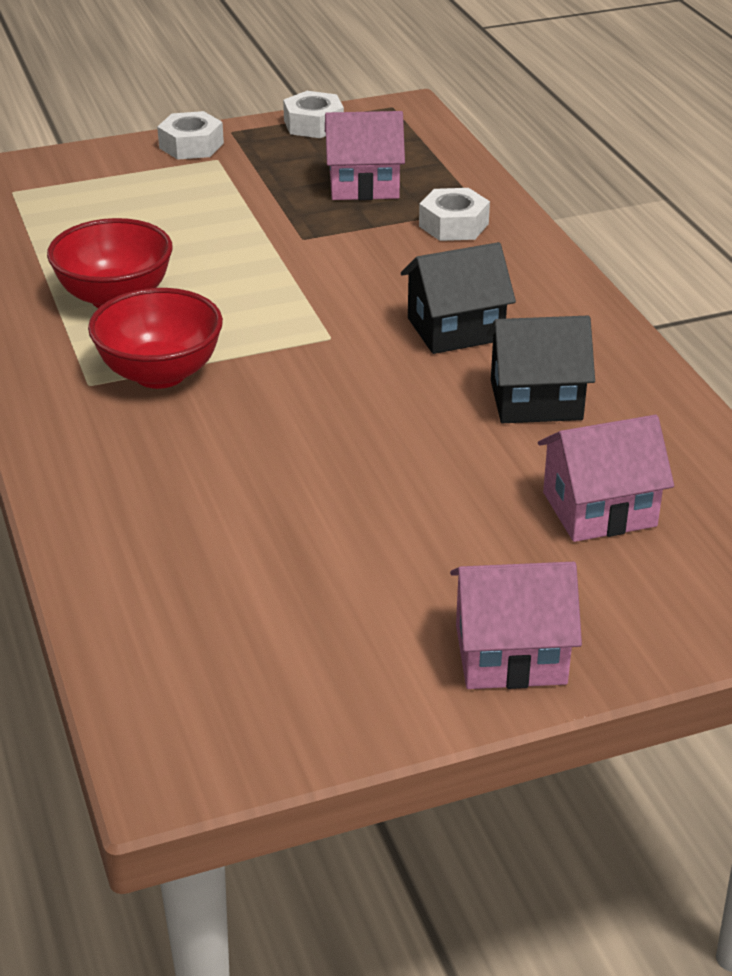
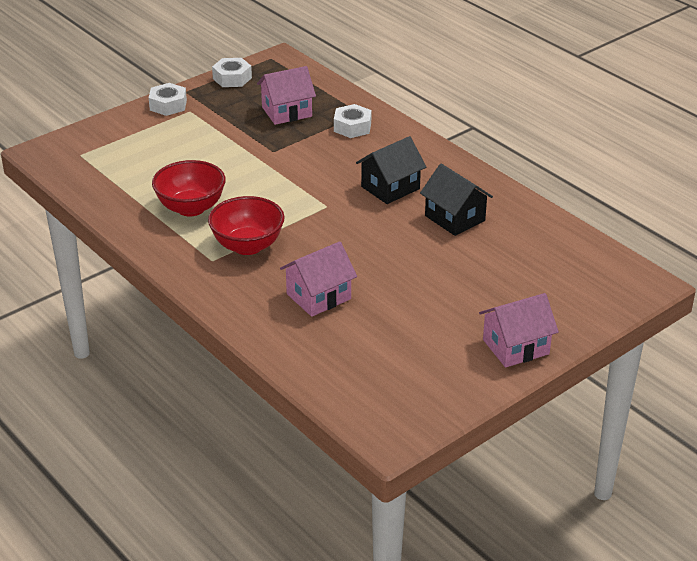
camera: 20 degrees left, 0 degrees up
(536, 400) = (454, 218): black house -> black house turned 75 degrees clockwise
(599, 509) = (517, 267): pink house -> pink house (318, 296)

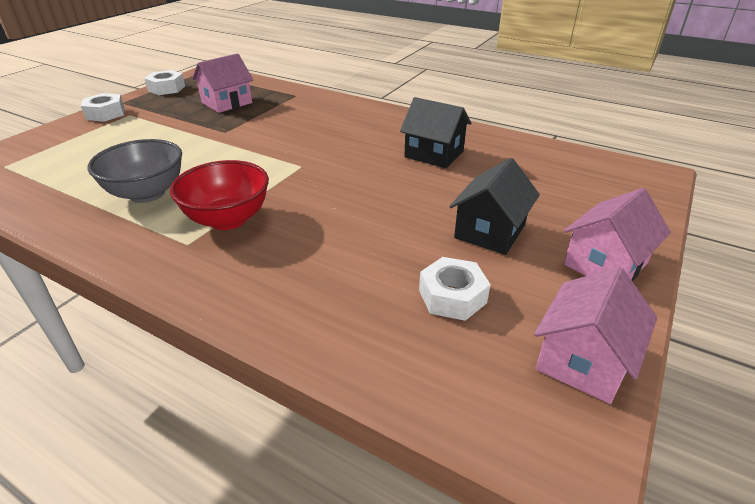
camera: 20 degrees left, 0 degrees up
(191, 208) = (147, 193): red bowl -> grey bowl
(318, 296) = (340, 258): pink house -> pink house (583, 360)
(352, 127) = (293, 104): white nut -> white nut (452, 296)
(390, 188) = (356, 141): black house -> black house (490, 231)

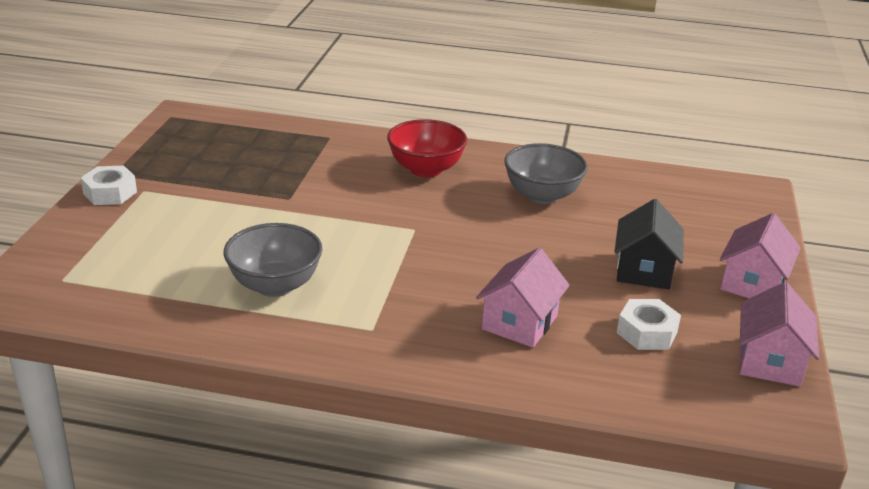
camera: 20 degrees left, 5 degrees down
(166, 88) = (152, 146): white nut -> none
(227, 103) = (254, 158): pink house -> pink house (520, 322)
(228, 219) = (389, 298): red bowl -> red bowl (426, 169)
(434, 154) = (542, 196): black house -> grey bowl

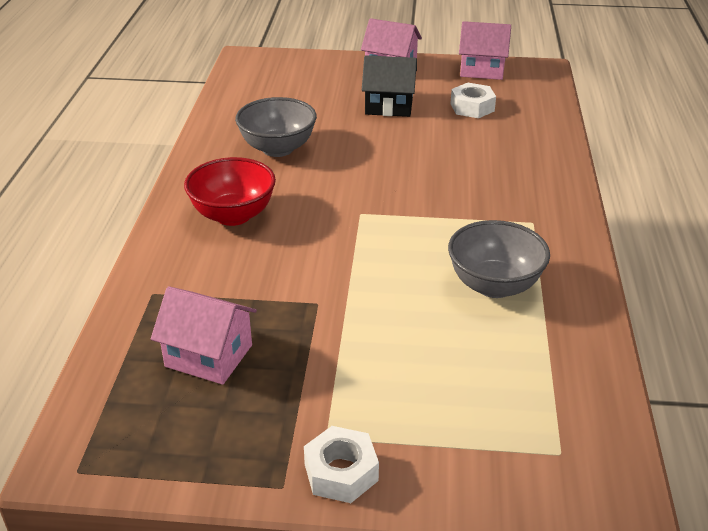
camera: 95 degrees left, 5 degrees up
(520, 322) = (486, 155): pink house -> pink house (209, 356)

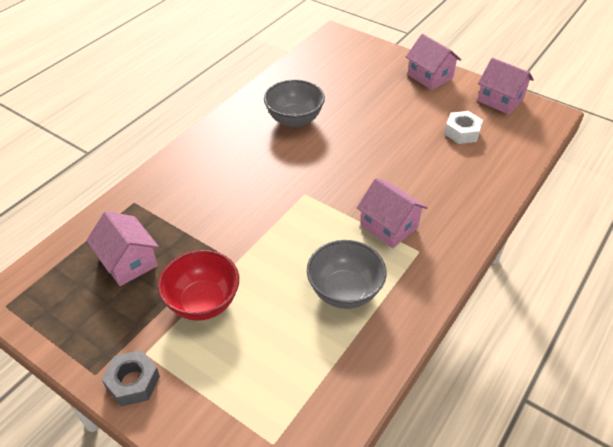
camera: 30 degrees right, 10 degrees up
(233, 215) = (224, 163): red bowl -> red bowl (203, 302)
(341, 472) = (133, 382): white nut -> grey nut
(389, 106) = (400, 109): black house -> none
(481, 211) = (389, 226): none -> pink house

